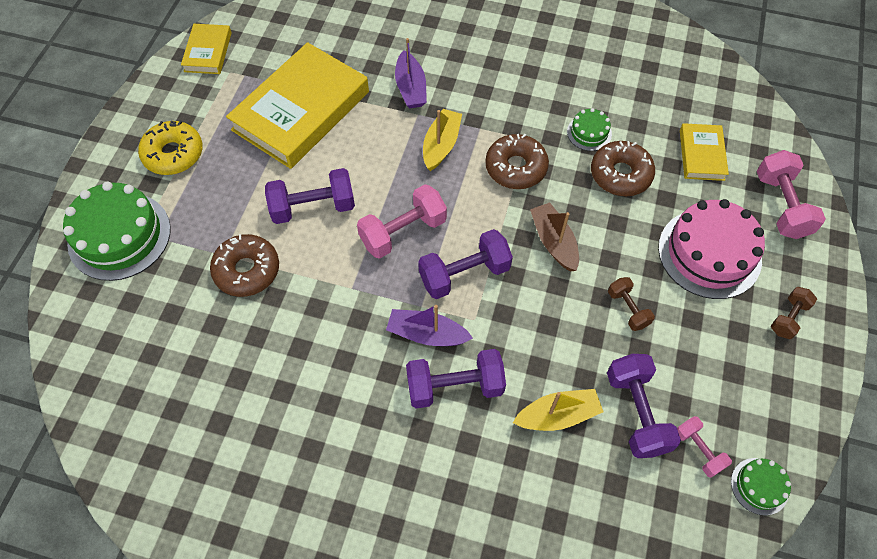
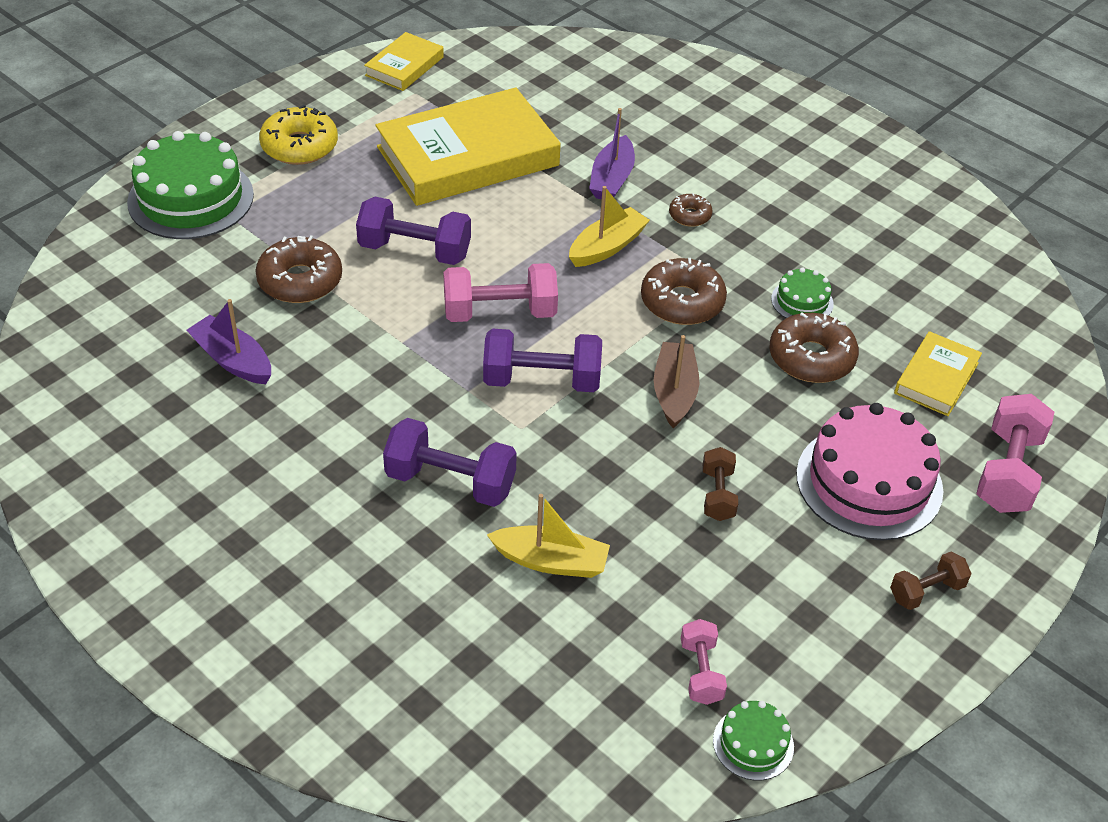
camera: 25 degrees right, 15 degrees down
(427, 334) = (455, 419): purple boat -> purple boat (233, 360)
(479, 96) = (690, 215): none -> brown donut
(636, 412) = (650, 601): purple dumbbell -> none

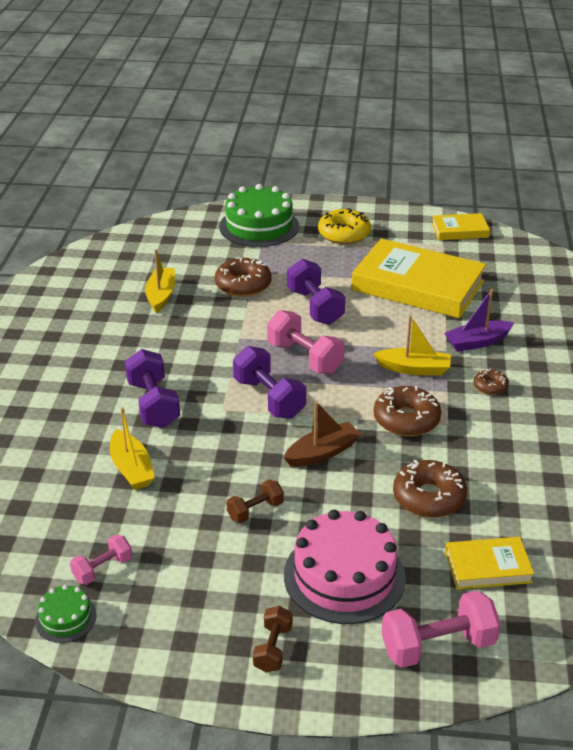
camera: 55 degrees right, 10 degrees down
(233, 360) = (161, 295): purple boat -> yellow boat
(802, 301) = (477, 469): green cake -> none
(926, 591) = (273, 648): brown dumbbell -> brown dumbbell turned 75 degrees clockwise

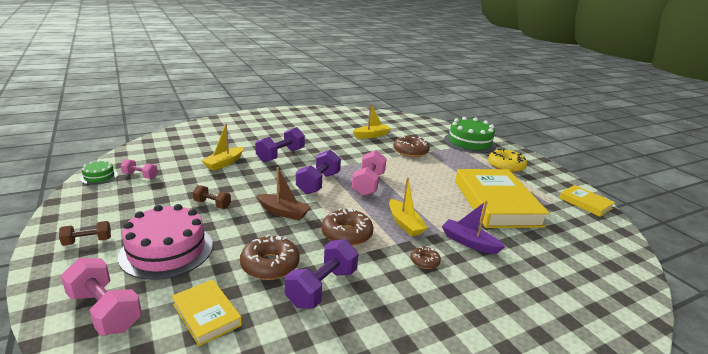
camera: 55 degrees right, 10 degrees down
(315, 307) = (421, 175): purple dumbbell -> purple dumbbell (322, 287)

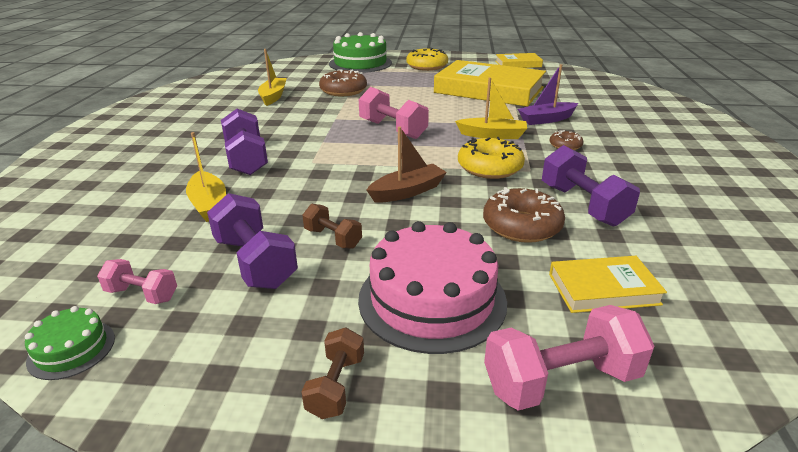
camera: 55 degrees left, 5 degrees up
(140, 176) = (142, 294): pink dumbbell -> pink dumbbell turned 60 degrees clockwise
(212, 204) = (333, 238): brown dumbbell -> brown dumbbell turned 75 degrees clockwise
(318, 183) = (357, 154): purple dumbbell -> purple dumbbell (255, 262)
(347, 234) = (489, 167): brown donut -> yellow donut

